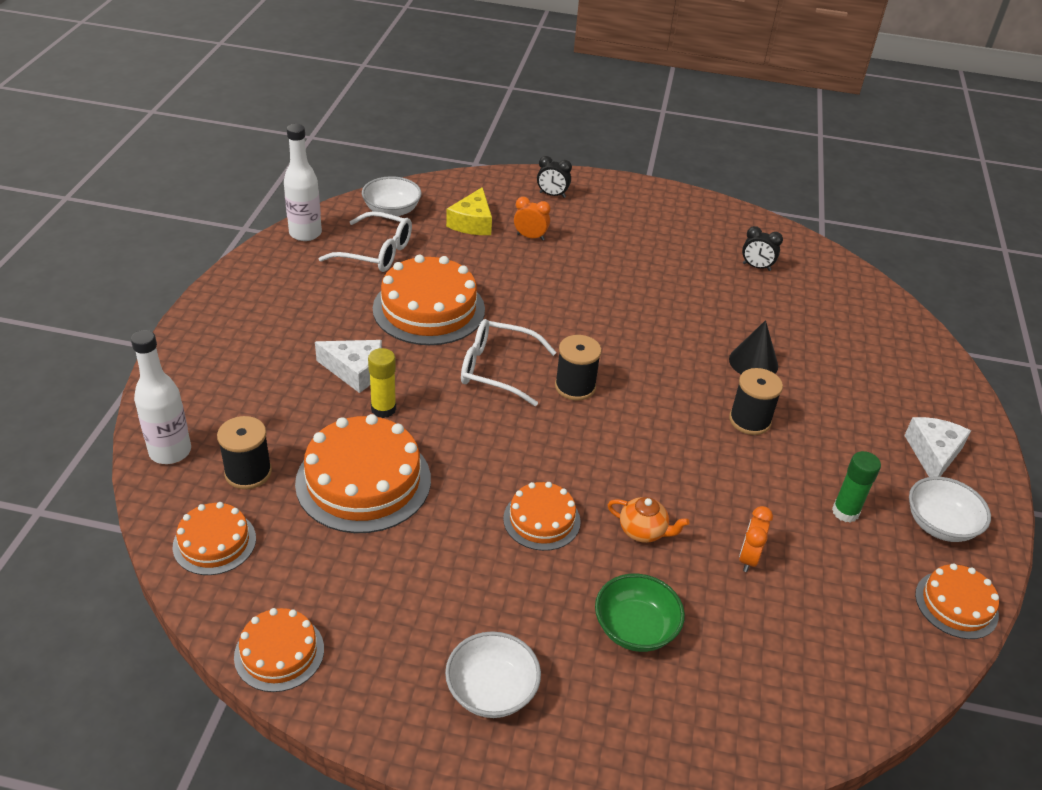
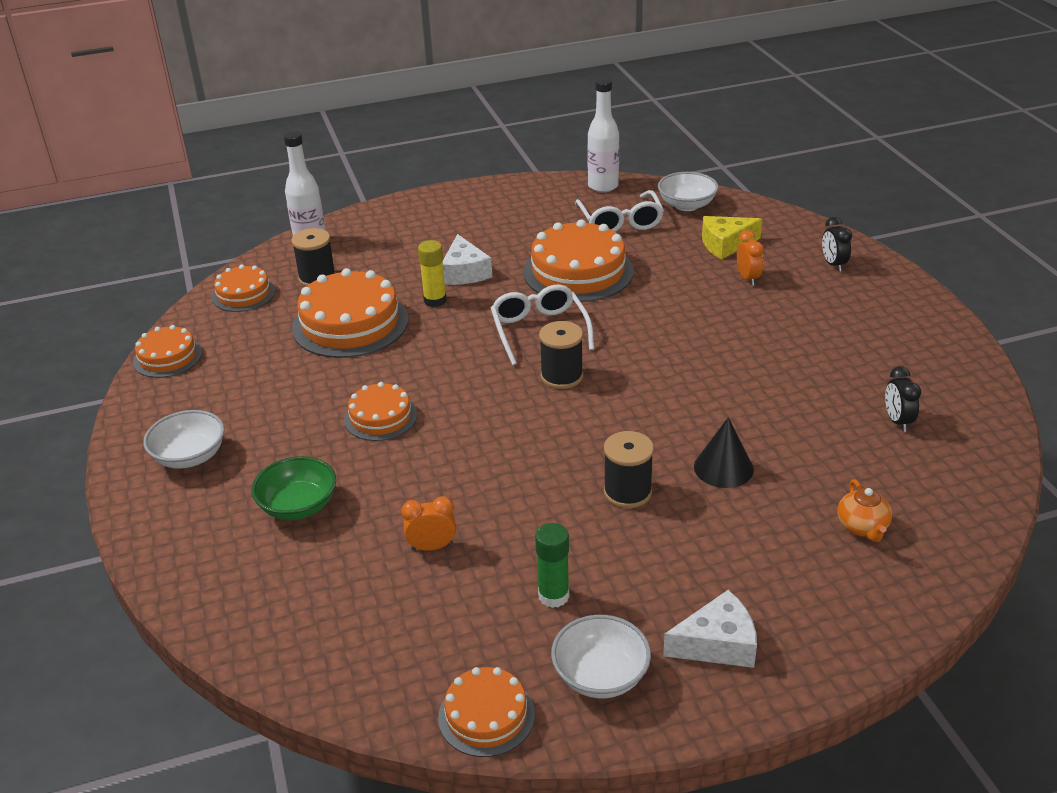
camera: 65 degrees right, 5 degrees down
(643, 531) = (413, 474): orange teapot -> orange teapot (862, 527)

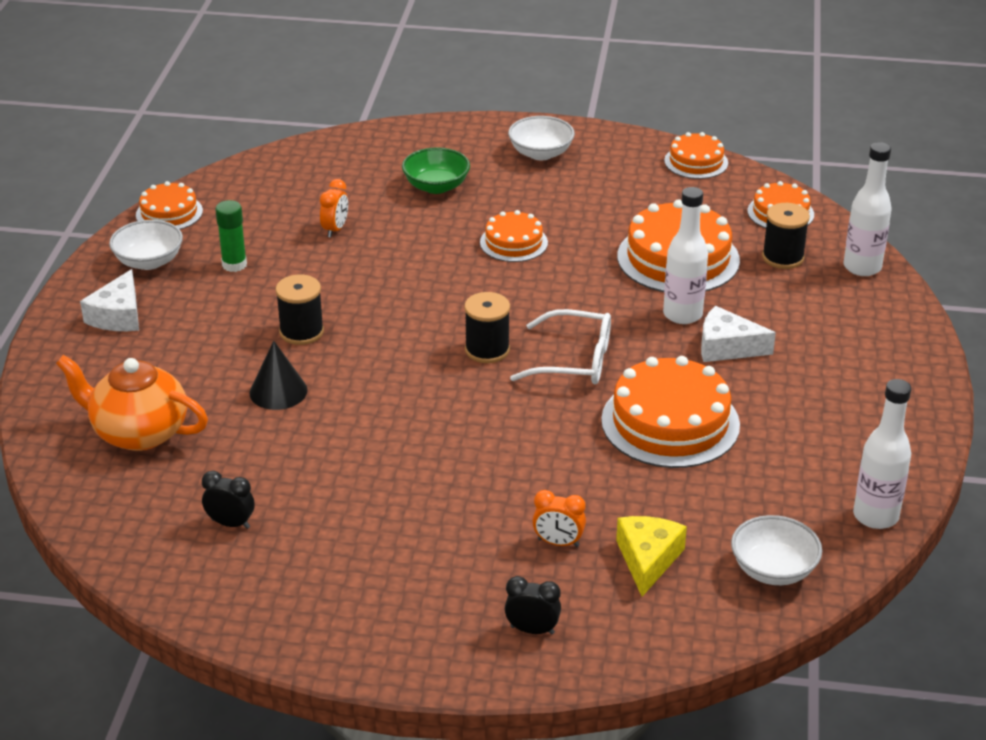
camera: 115 degrees right, 0 degrees up
(435, 301) = (682, 314): yellow glue stick -> white bottle
(620, 222) = (766, 495): white glasses -> none
(862, 527) = (138, 432): orange teapot -> orange teapot, size x1.96

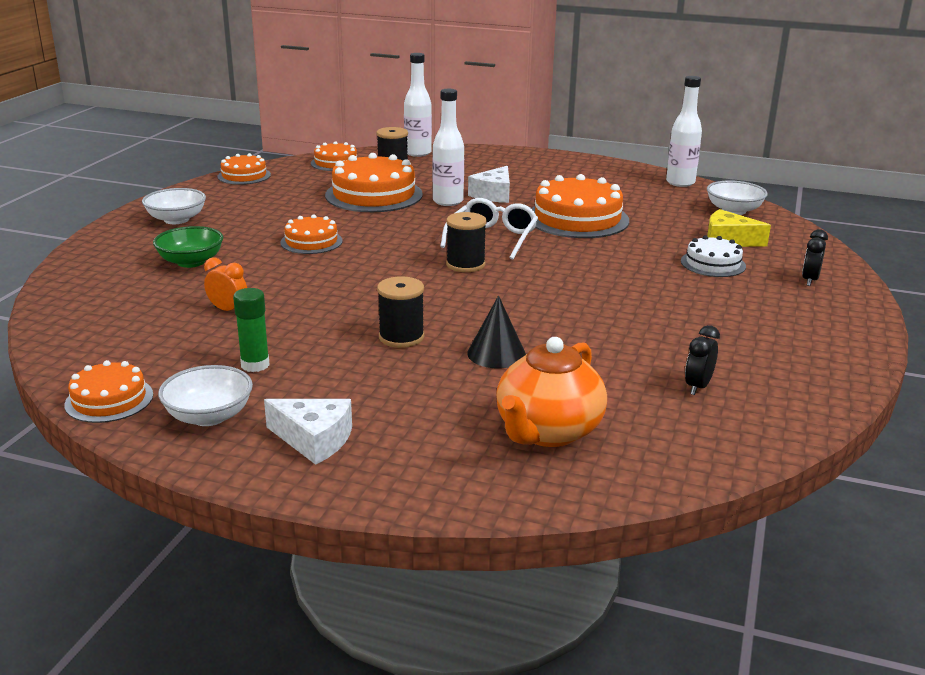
camera: 80 degrees left, 10 degrees down
(558, 542) = (713, 263): orange clock -> white cake

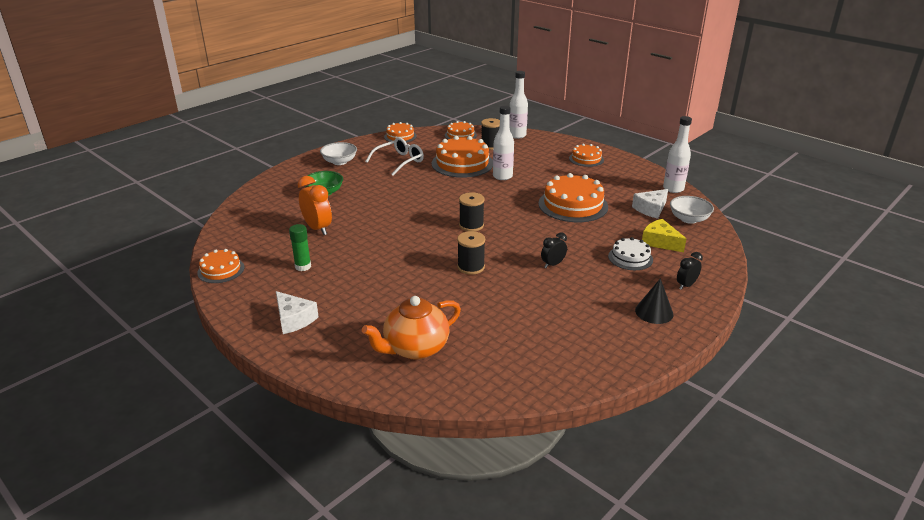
camera: 25 degrees right, 5 degrees up
(209, 416) = (257, 292): white bowl -> none
(228, 310) = (317, 228): orange clock -> orange clock, size x1.69
(311, 241) = (398, 191): orange cake -> orange cake (586, 159)
(401, 337) = (391, 267): black spool -> black spool (471, 267)
(492, 238) = (505, 209): white glasses -> white glasses (399, 161)
(493, 194) = (536, 176): white cheese -> white cheese (651, 209)
(496, 354) = (433, 291): black cone -> black cone (654, 312)
(698, 387) = (530, 343): black clock -> black clock (553, 264)

